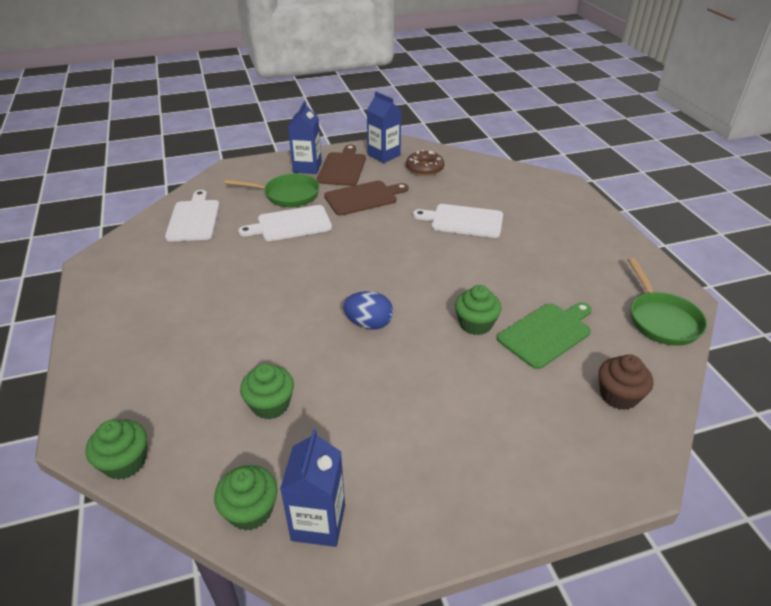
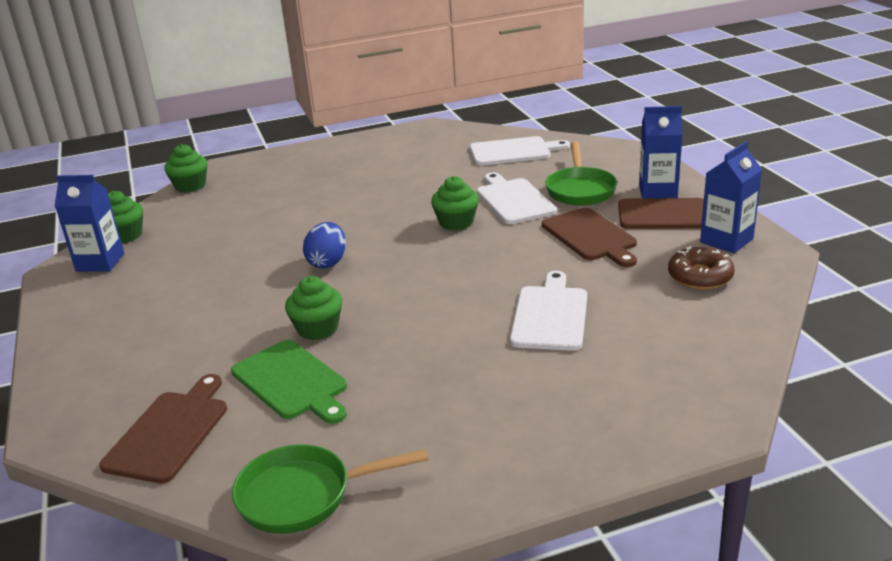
camera: 90 degrees right, 10 degrees down
(270, 405) = (228, 228): green cupcake -> green cupcake (456, 222)
(618, 395) = (170, 432): brown cupcake -> brown cutting board

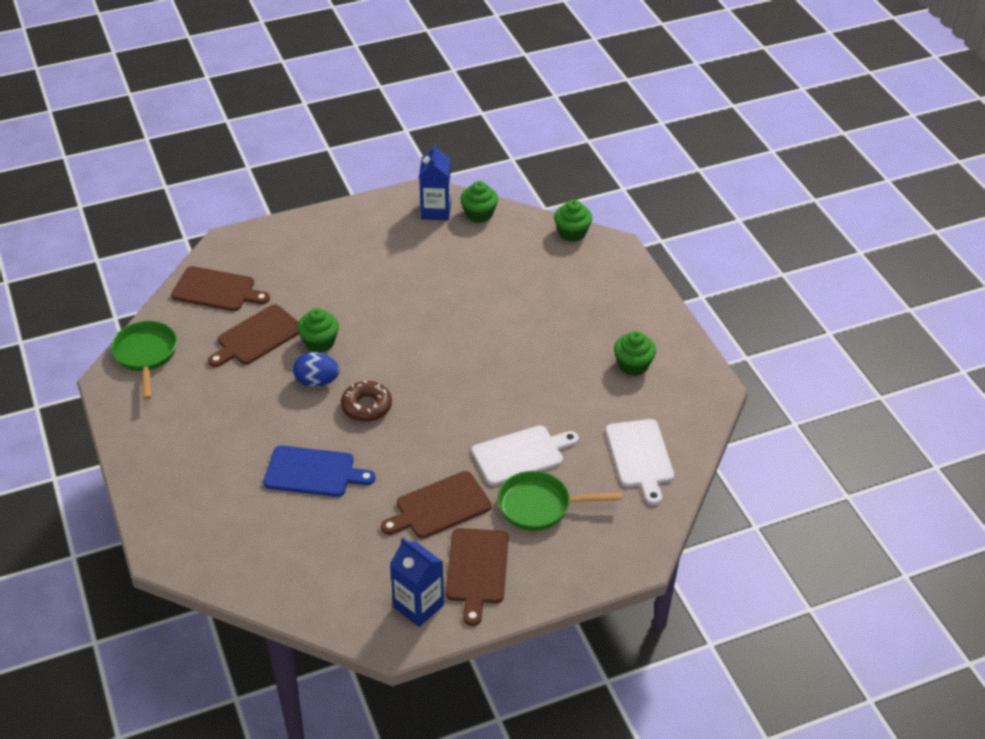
camera: 85 degrees right, 15 degrees up
(292, 382) = (257, 337): green cutting board -> brown cutting board
(327, 262) = (416, 337): blue egg -> blue egg (317, 381)
(456, 222) = (479, 414): green cupcake -> green cupcake (633, 365)
(550, 315) = (313, 472): white cutting board -> blue cutting board
(657, 192) = (528, 567): blue carton -> none
(700, 276) = (357, 575): brown donut -> brown donut (366, 406)

